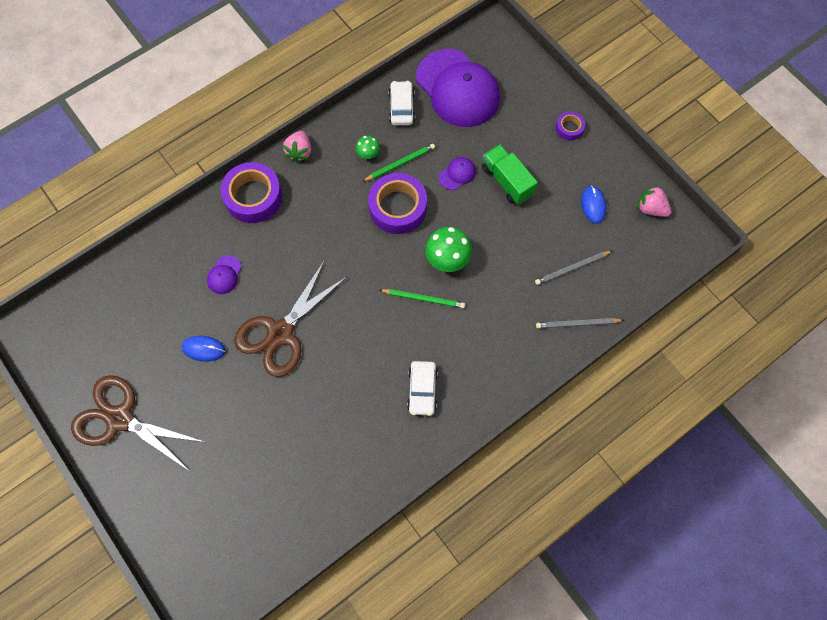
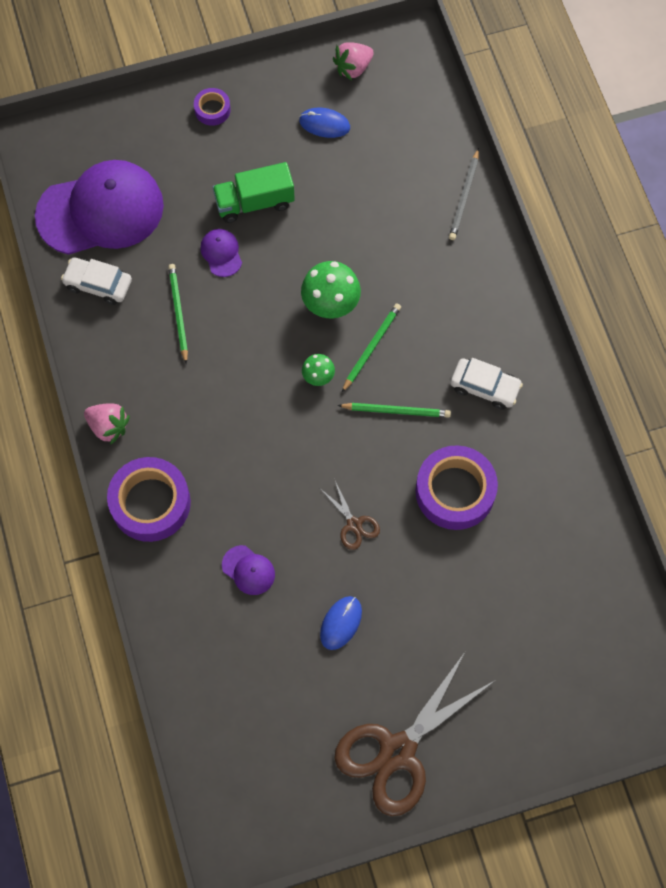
camera: 70 degrees left, 0 degrees up
(280, 333) = (354, 524): brown scissors -> brown scissors, size x0.44
(368, 154) = (148, 345): green mushroom -> green mushroom (318, 376)
(379, 333) = (396, 411): none -> green pencil
(397, 207) = (238, 336): purple tape -> purple tape (455, 491)
(572, 268) = (395, 176): grey pencil -> none

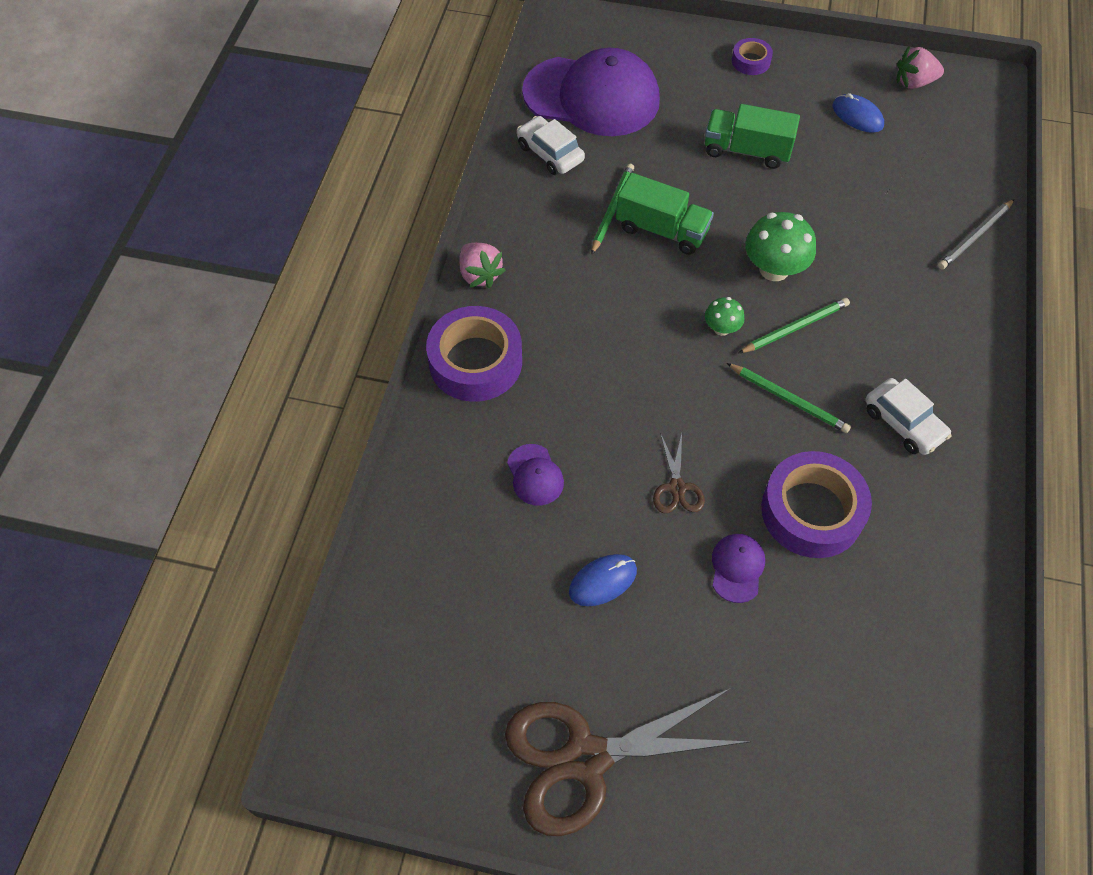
camera: 30 degrees right, 10 degrees down
(221, 253) = (687, 178): purple cap -> purple cap (737, 568)
(227, 312) = (662, 230): none -> green truck

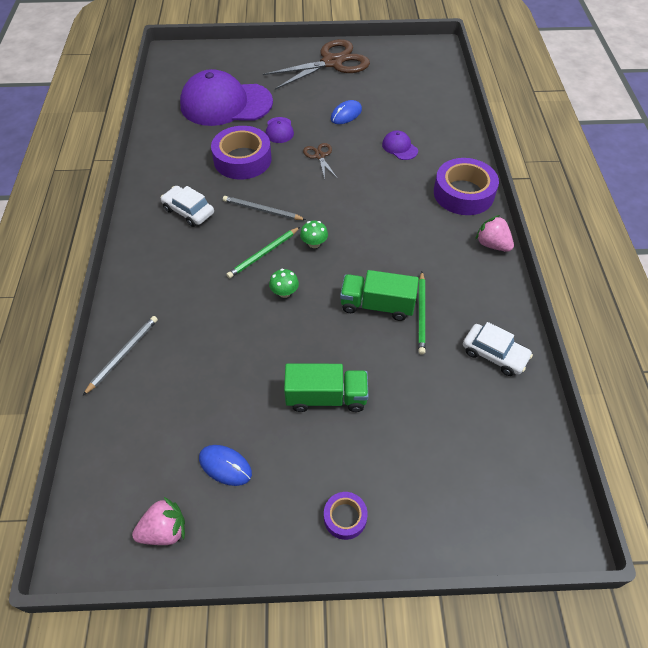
camera: 165 degrees right, 5 degrees down
(592, 96) = (487, 426): purple cap -> purple cap (226, 104)
(774, 269) = (284, 292): green mushroom -> green mushroom, size x0.55
(789, 399) = (262, 210): green pencil -> grey pencil

